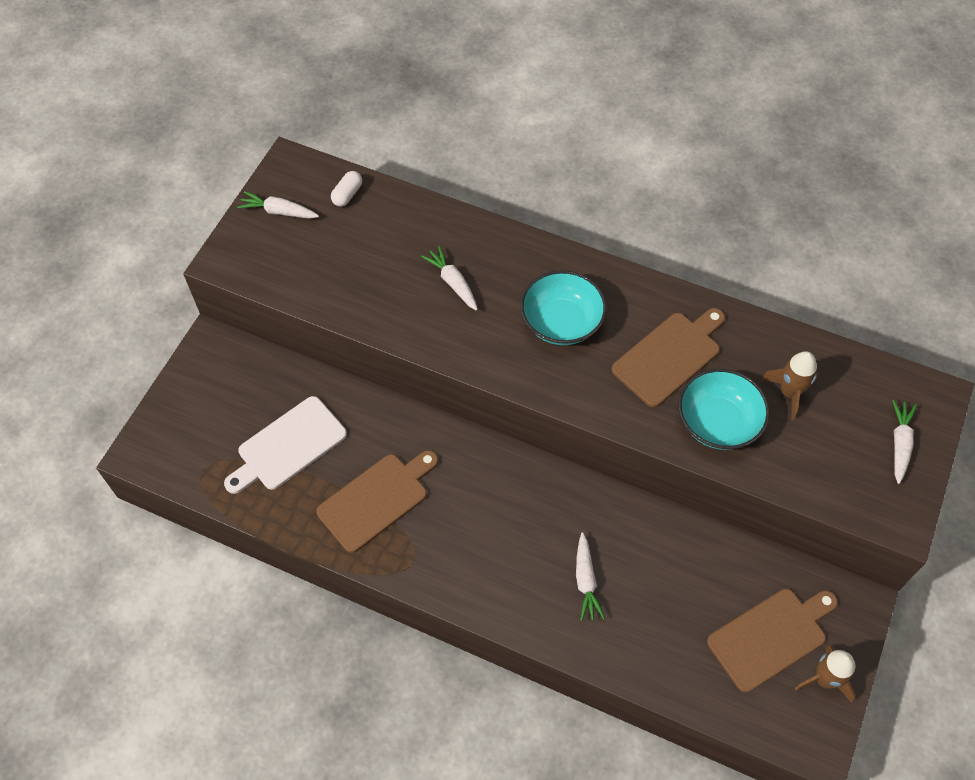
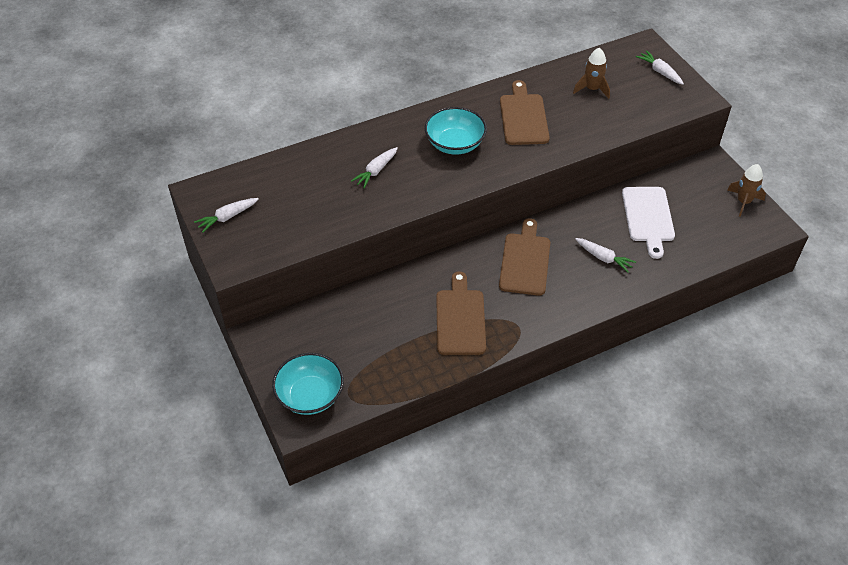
camera: 50 degrees left, 10 degrees down
(288, 446) = (377, 340): white cutting board -> white cutting board (648, 217)
(347, 194) = (255, 179): white capsule -> none
(452, 282) = (376, 171): white carrot -> white carrot turned 60 degrees counterclockwise
(718, 422) = (582, 124): turquoise bowl -> turquoise bowl (310, 395)
(771, 637) = (703, 206): brown cutting board -> brown cutting board (525, 261)

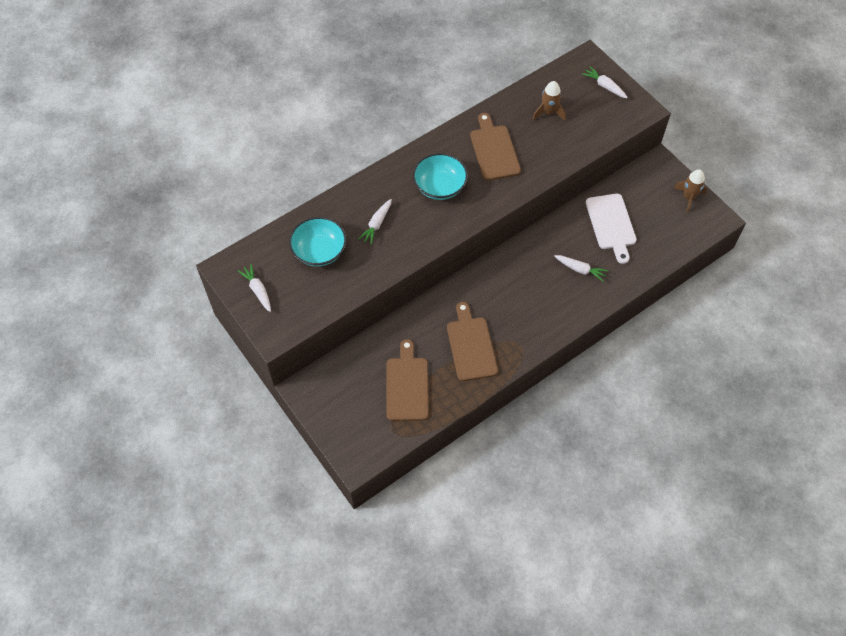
camera: 10 degrees left, 10 degrees up
(227, 217) = (257, 290): white carrot -> white carrot turned 105 degrees clockwise
(310, 395) = (361, 436): turquoise bowl -> turquoise bowl (319, 251)
(525, 261) = (515, 282): brown cutting board -> brown cutting board (407, 385)

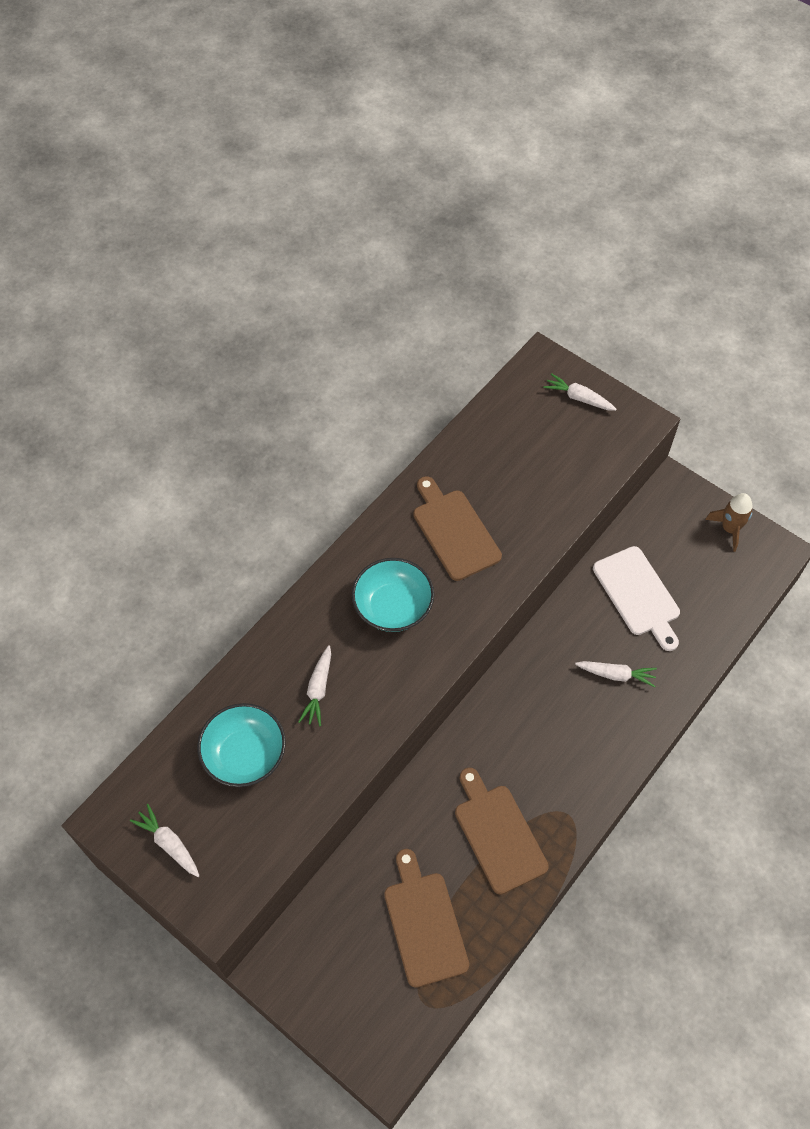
camera: 15 degrees left, 0 degrees up
(548, 112) = (513, 455): brown rocket -> none

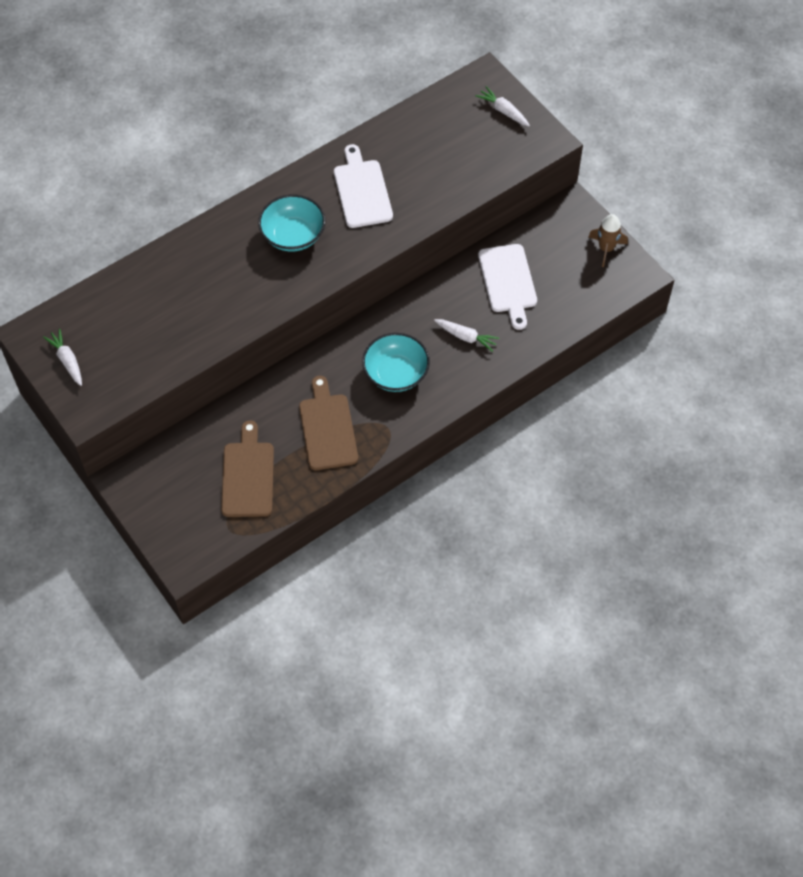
camera: 15 degrees right, 0 degrees up
(245, 755) = (143, 314): turquoise bowl -> turquoise bowl (396, 373)
(318, 690) = (214, 281): white carrot -> none
(454, 531) = (362, 190): brown cutting board -> white cutting board

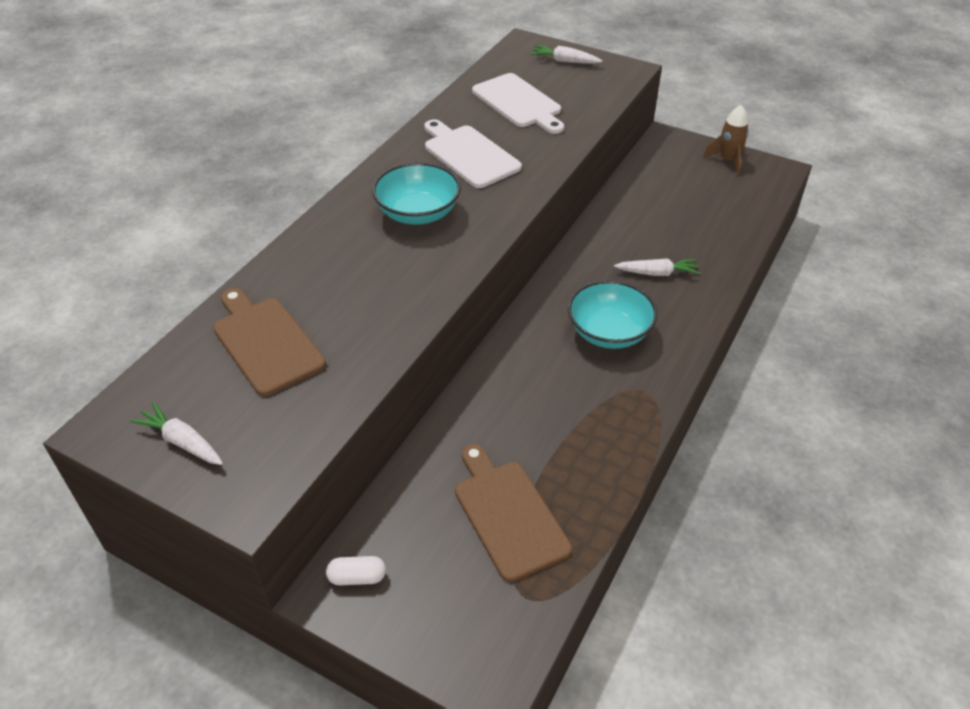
camera: 25 degrees left, 15 degrees down
(142, 477) = (357, 577): none -> white capsule
(327, 428) = (572, 418): brown cutting board -> brown cutting board (266, 342)
(508, 282) = (659, 213): white cutting board -> white cutting board (519, 103)

